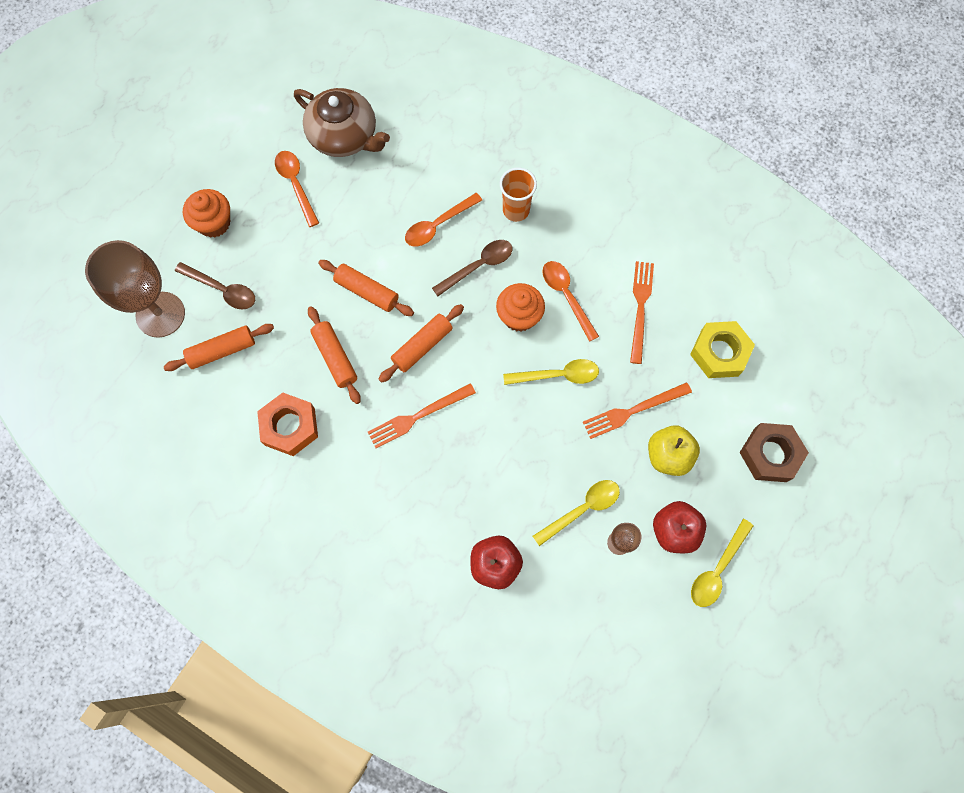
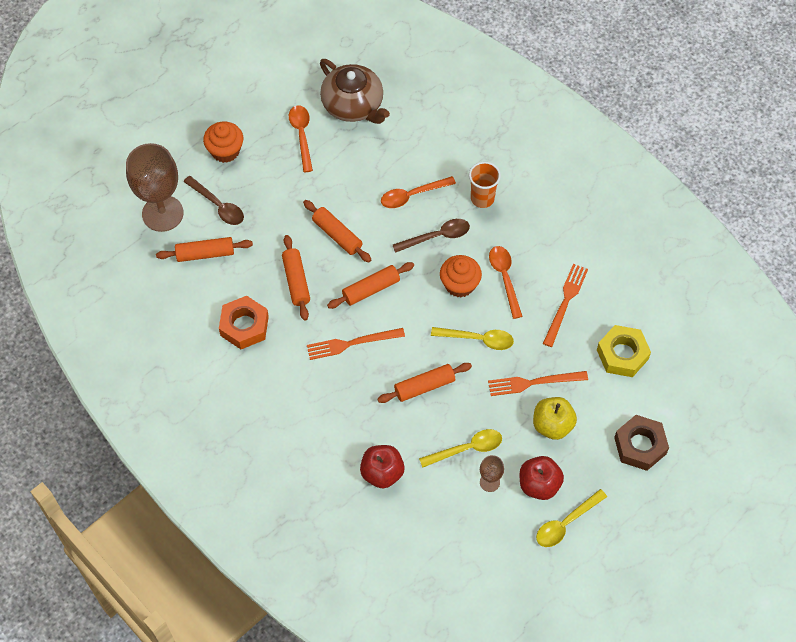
camera: 15 degrees right, 10 degrees down
(514, 446) = (424, 386): none -> orange rolling pin

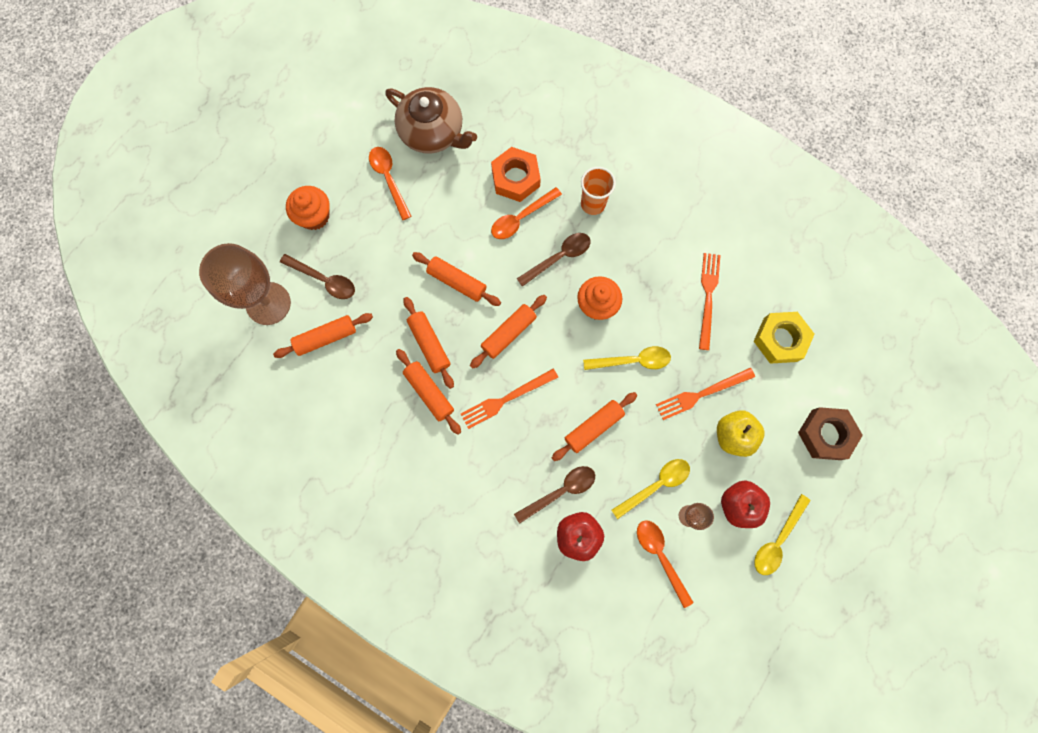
camera: 15 degrees left, 15 degrees up
(244, 326) = (390, 408): orange nut -> orange nut (515, 178)
(284, 321) = (429, 392): none -> orange rolling pin
(378, 432) = (561, 491): none -> brown spoon
(504, 278) = (640, 286): orange spoon -> orange spoon (660, 556)

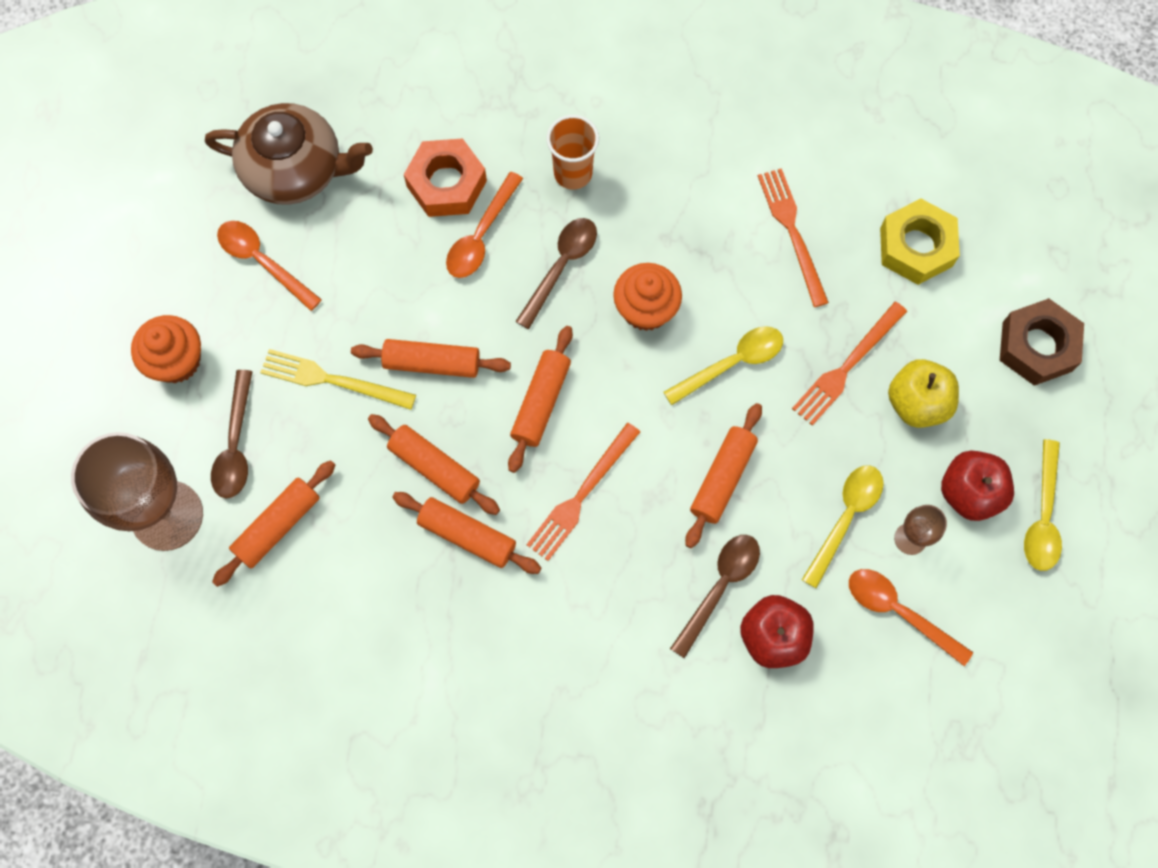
camera: 25 degrees left, 5 degrees down
(324, 280) = (235, 445): brown spoon -> brown spoon turned 90 degrees clockwise
(396, 266) = (332, 380): none -> yellow fork

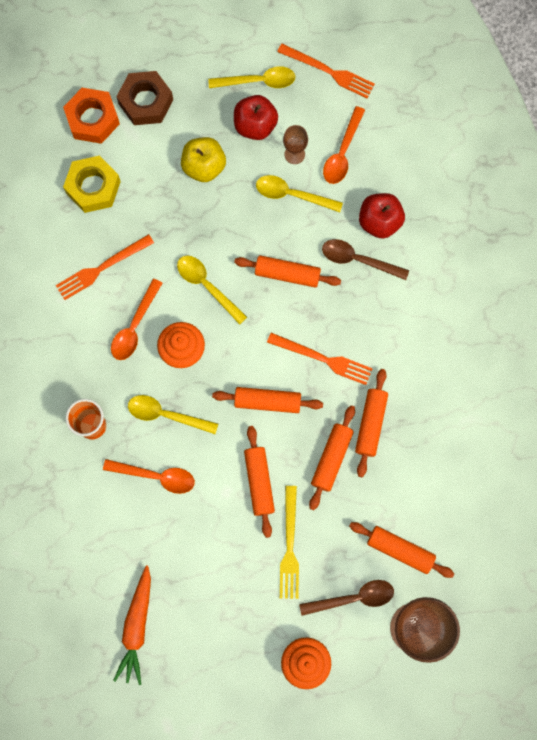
camera: 105 degrees left, 5 degrees up
(262, 261) = (215, 626): orange spoon -> orange spoon (134, 326)
(295, 169) = (137, 626): brown teapot -> orange carrot
(446, 183) = (122, 512): orange nut -> orange nut (93, 119)
(561, 267) = (166, 414): brown spoon -> yellow spoon
(847, 366) = (190, 214): orange fork -> orange fork (329, 71)

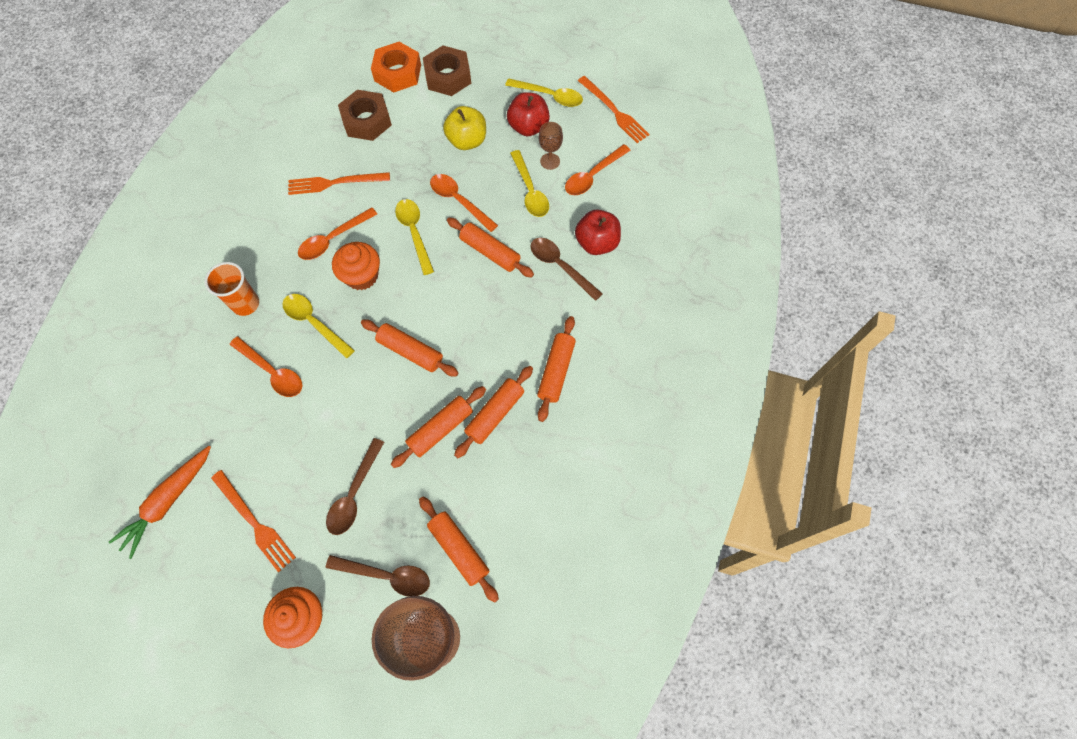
camera: 25 degrees right, 10 degrees down
(93, 187) = (366, 121): yellow nut -> brown nut
(230, 234) = (459, 201): none -> orange spoon
(259, 482) = (361, 420): orange rolling pin -> orange rolling pin (556, 371)
(289, 546) = (354, 494): yellow fork -> brown spoon
(292, 194) = (530, 191): yellow spoon -> yellow spoon turned 150 degrees counterclockwise
(323, 359) = (482, 336): orange fork -> orange fork (254, 522)

